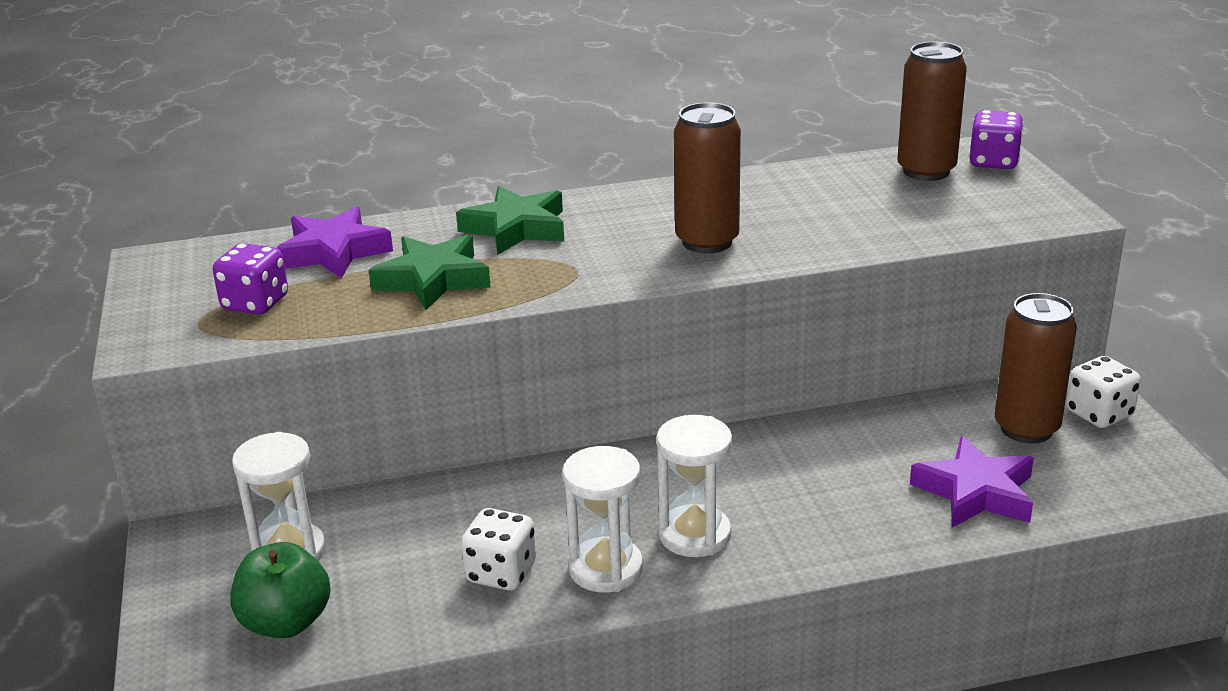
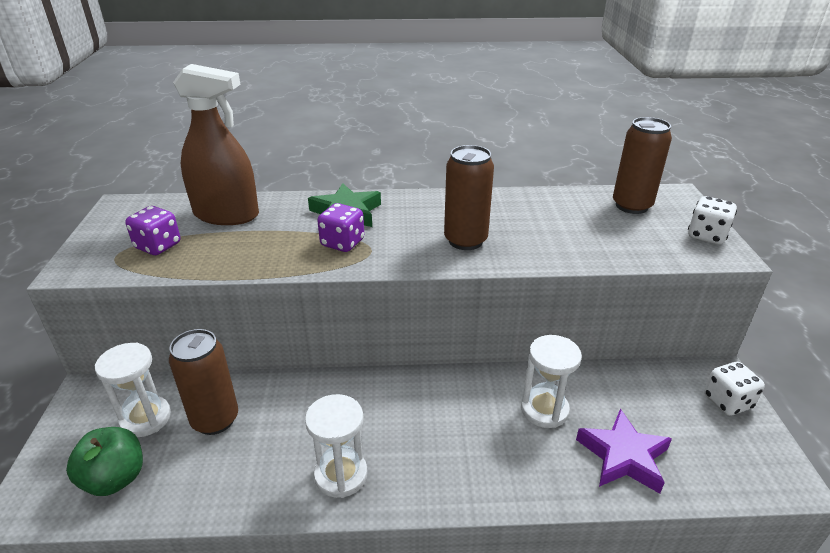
camera: 10 degrees right, 5 degrees up
(333, 252) = (226, 215): purple star -> brown spray bottle
(433, 279) = (275, 244): green star -> none
(501, 573) = (270, 464): white dice -> white dice (706, 236)
(694, 535) = (411, 456): white hourglass -> white hourglass (544, 410)
(993, 162) = (680, 205): purple dice -> purple dice (342, 243)
(1026, 428) = (671, 405): brown can -> brown can (215, 420)

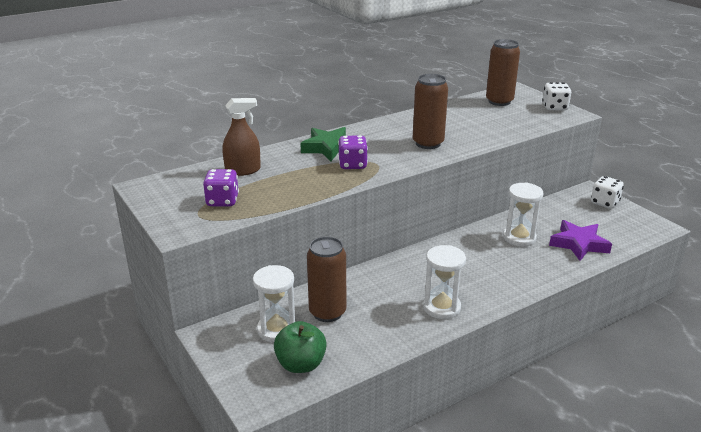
camera: 30 degrees left, 5 degrees down
(226, 215) = (243, 170): brown spray bottle -> brown spray bottle, size x0.62

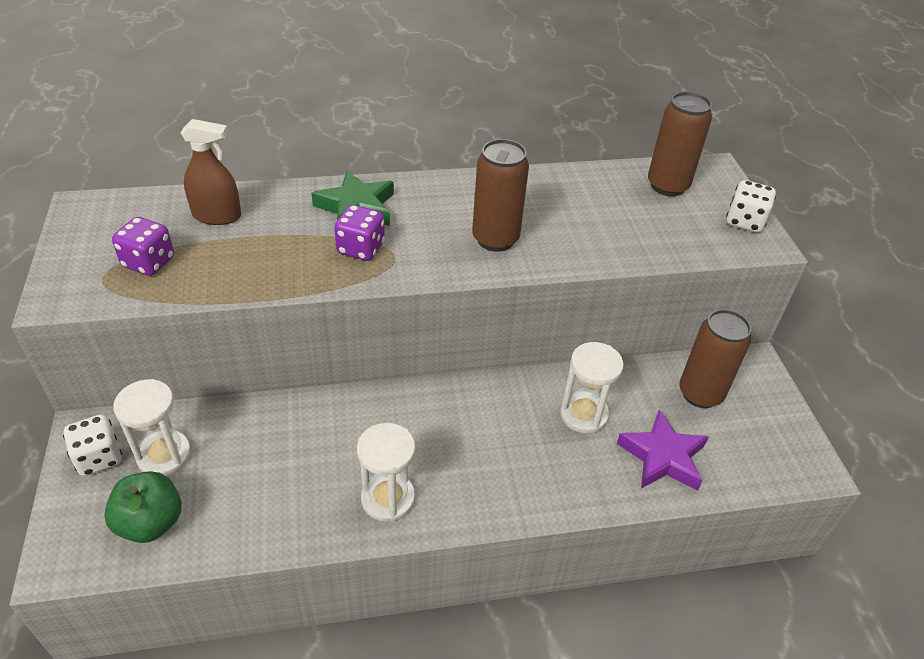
camera: 20 degrees right, 15 degrees up
(327, 312) = (241, 451): brown can -> brown can (700, 394)
(604, 203) = (760, 393): white dice -> white dice (99, 458)

